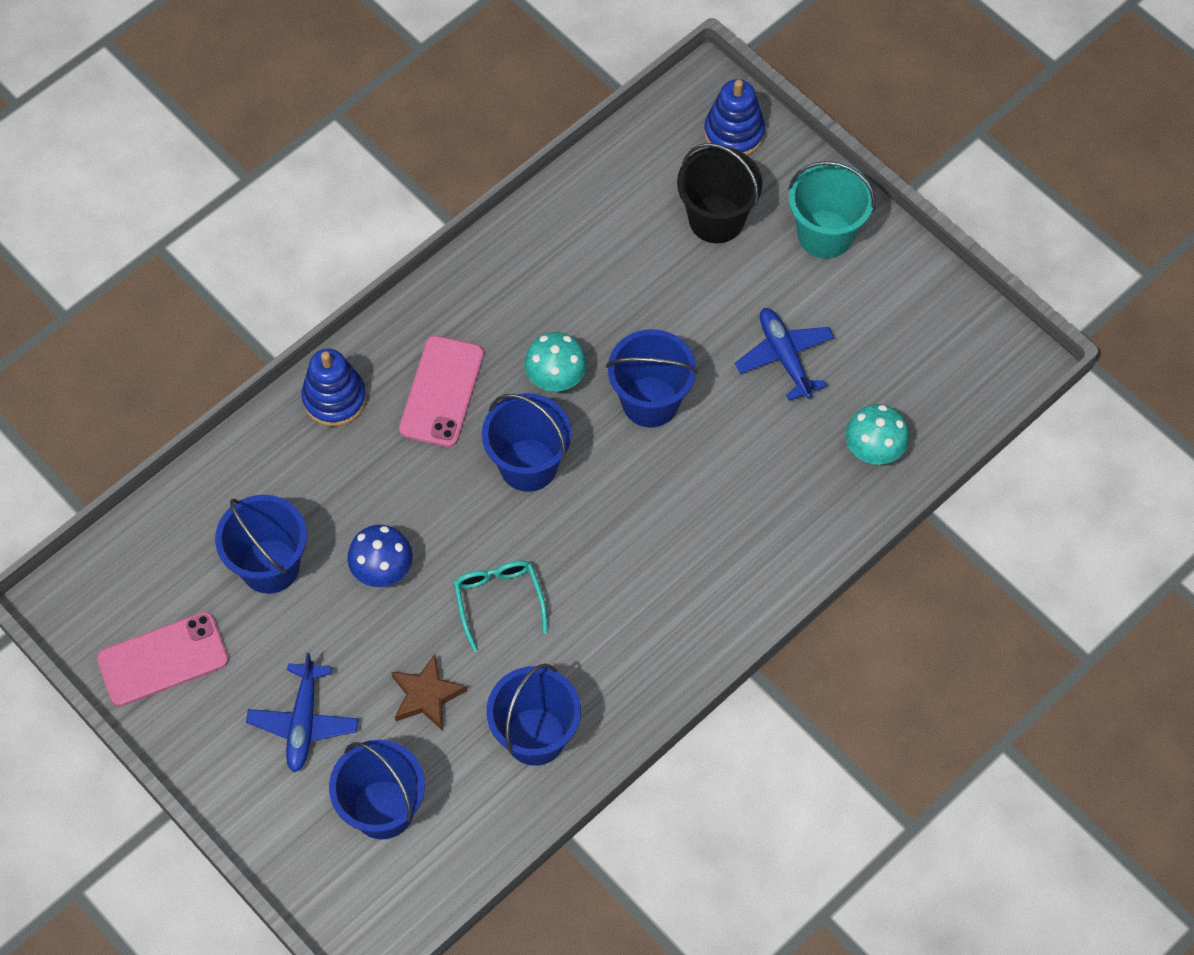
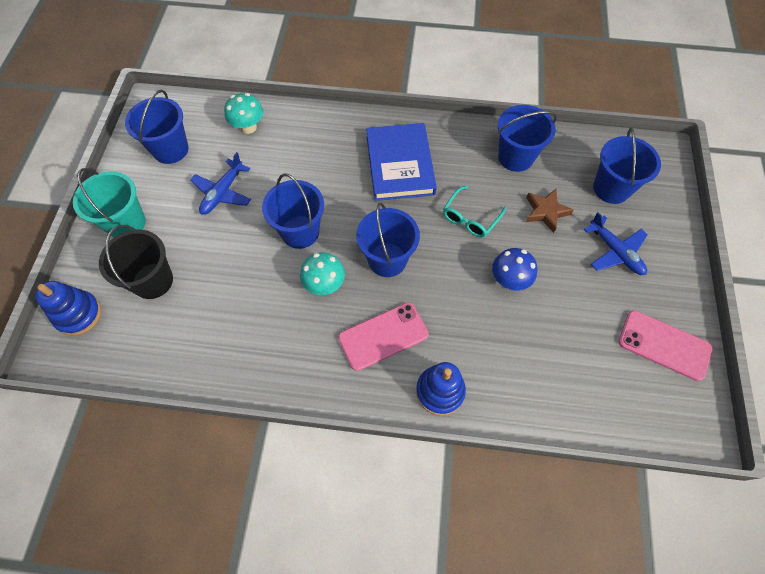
camera: 130 degrees left, 0 degrees up
(270, 566) = (563, 337): blue bucket -> blue bucket (170, 149)
(303, 722) = (615, 252): blue plane -> blue plane turned 90 degrees clockwise
(650, 585) = (400, 164): none -> blue book

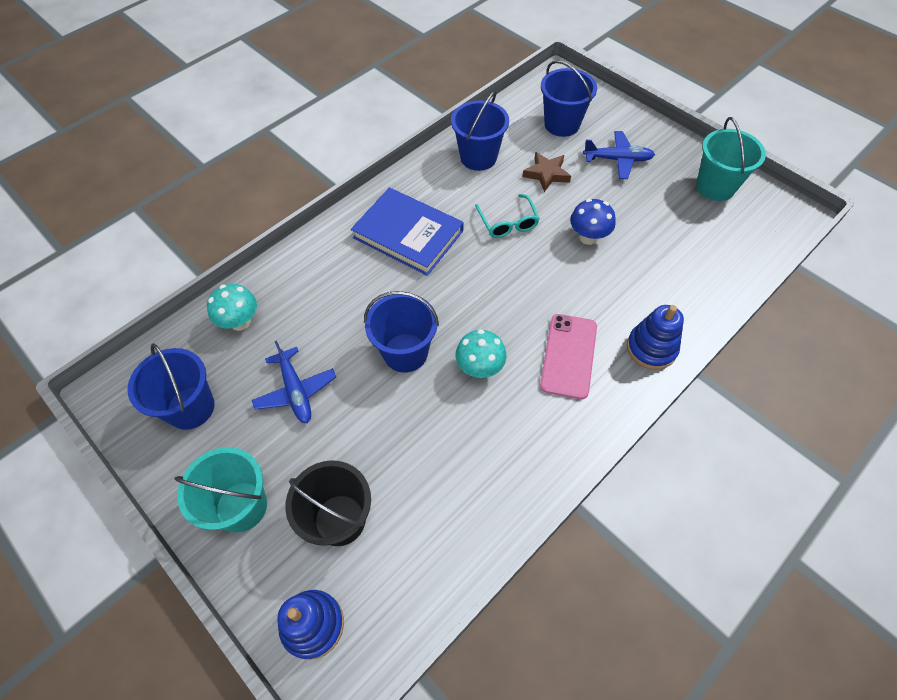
camera: 50 degrees left, 5 degrees down
(387, 259) = (496, 305): blue bucket -> none
(664, 345) = (715, 187): pink phone -> turquoise bucket

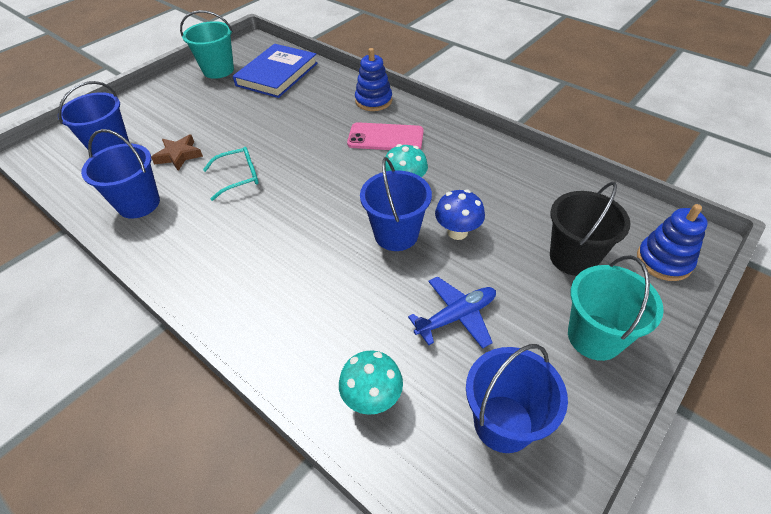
camera: 95 degrees left, 10 degrees down
(408, 234) = (243, 250): blue book -> blue book (277, 74)
(588, 237) = (263, 130): blue mushroom -> blue mushroom (457, 232)
(618, 159) = (173, 115): blue plane -> none

